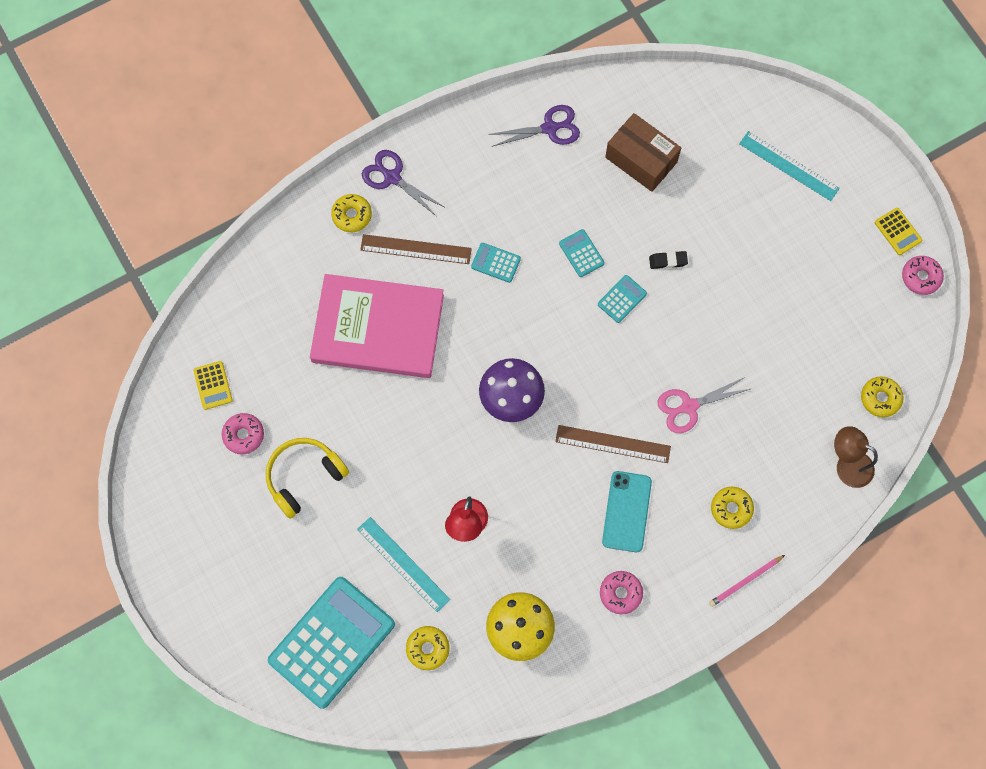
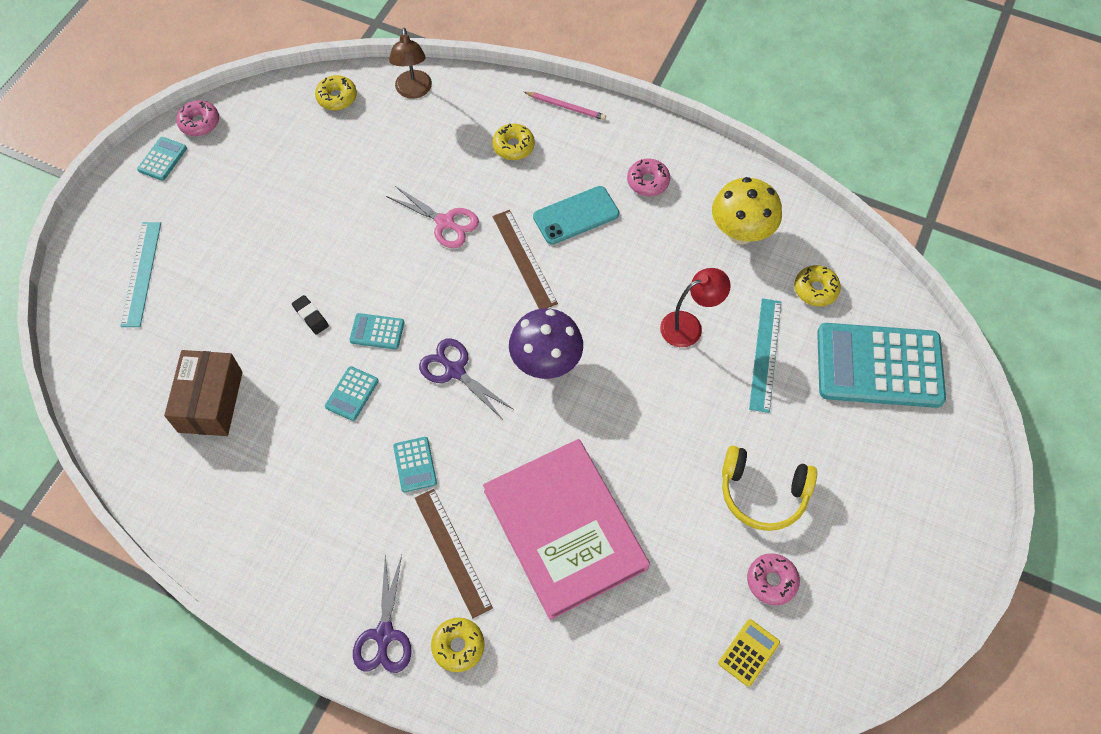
camera: 125 degrees left, 10 degrees down
(550, 128) = (223, 509): purple scissors -> purple scissors (454, 370)
(898, 231) = (162, 159): yellow calculator -> turquoise calculator

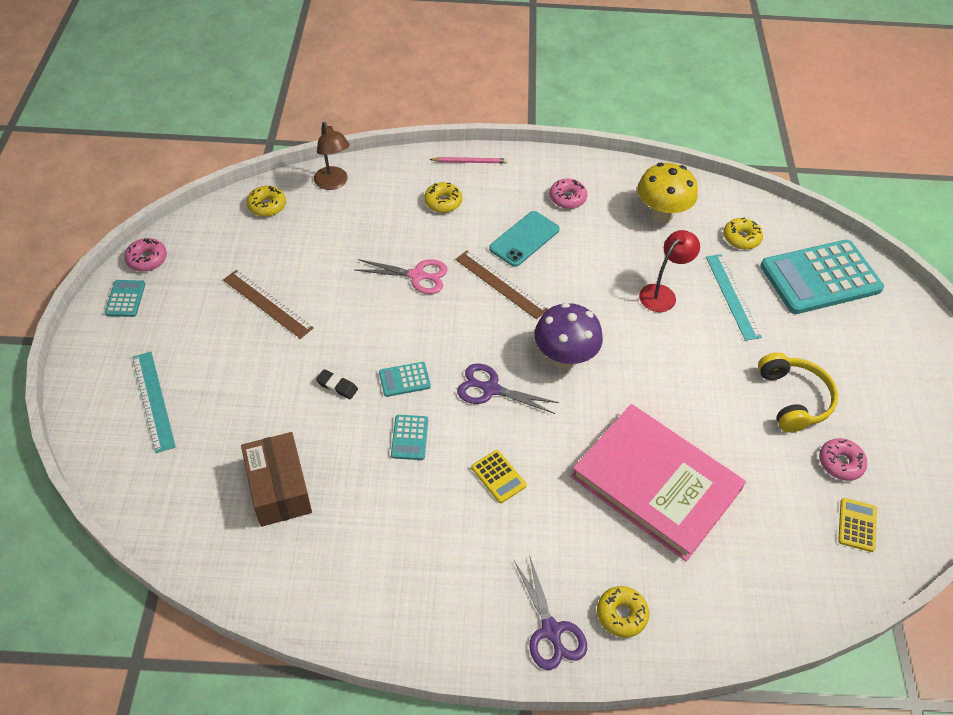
camera: 25 degrees left, 10 degrees down
(415, 464) = (498, 476): turquoise calculator -> yellow calculator
(452, 552) = (571, 537): brown ruler -> brown ruler (267, 304)
(762, 493) = (793, 399): yellow headphones -> yellow headphones turned 90 degrees counterclockwise

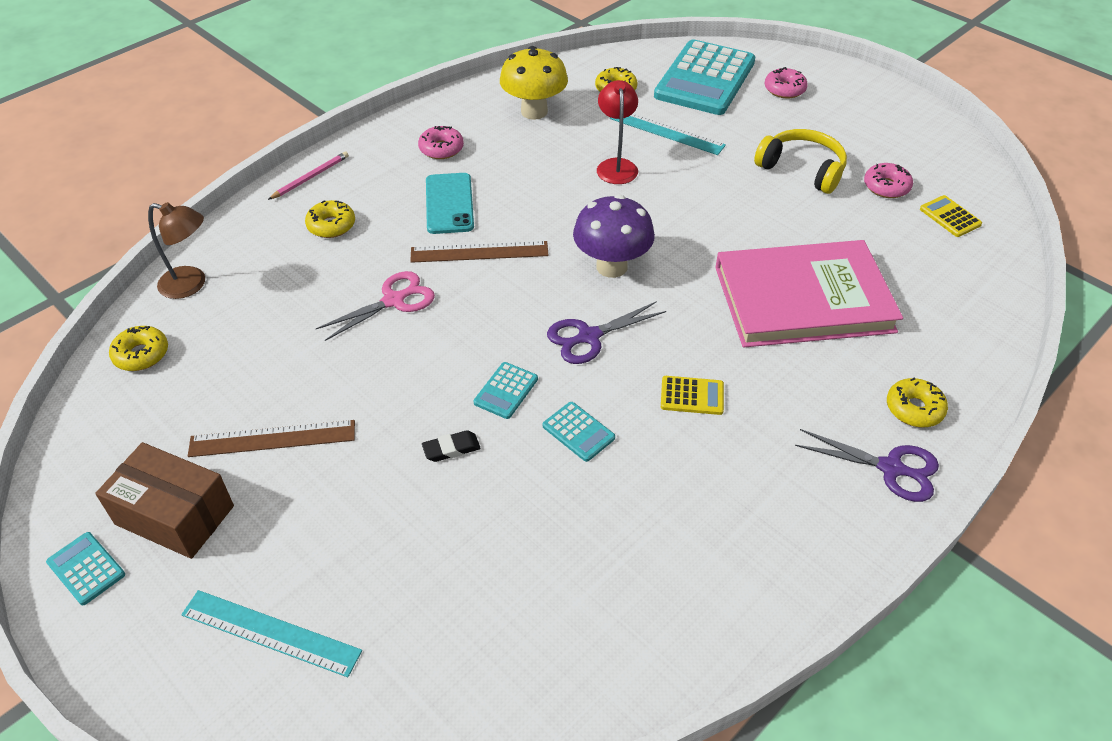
camera: 45 degrees left, 5 degrees down
(147, 259) = (58, 510): pink donut -> pink donut (784, 89)
(279, 489) = (525, 583): brown box -> brown box (174, 515)

